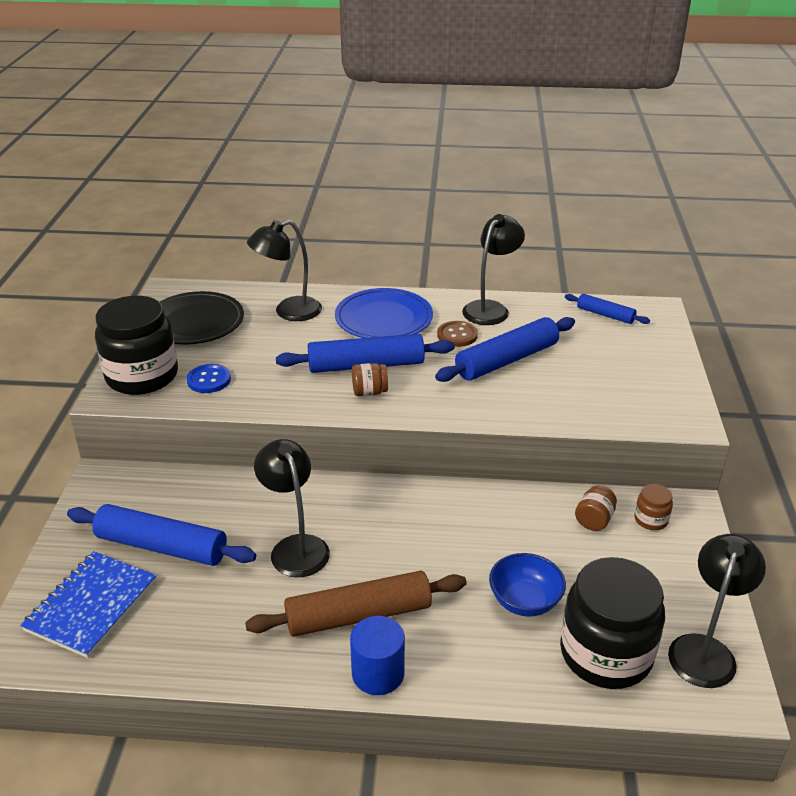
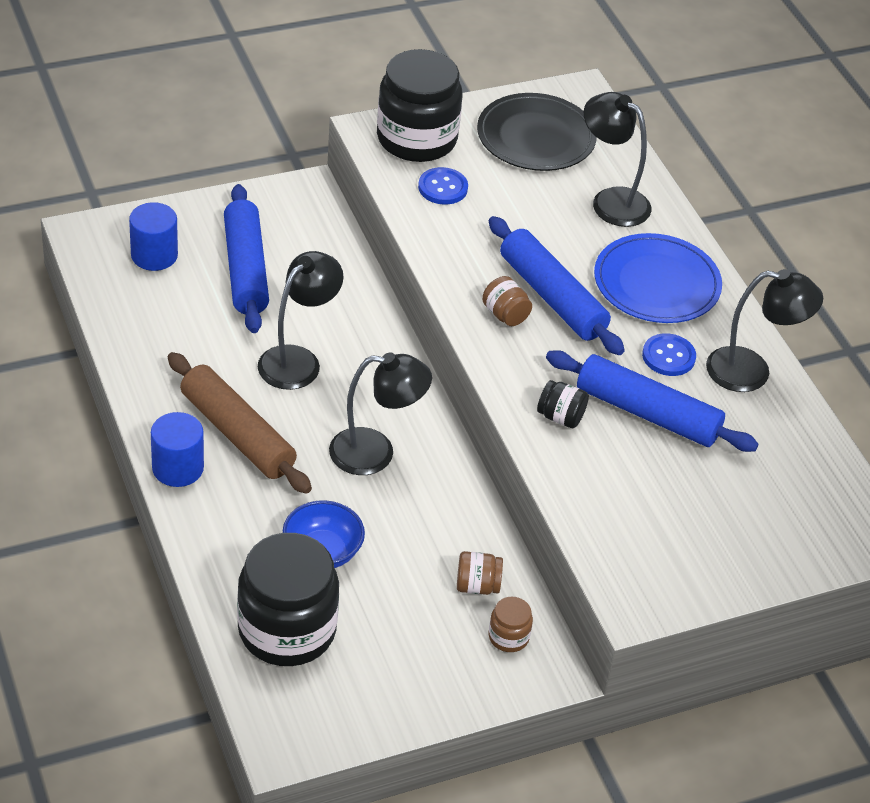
camera: 60 degrees right, 10 degrees up
(91, 606) = (154, 255): blue notebook -> blue cylinder
(457, 335) = (668, 356): brown button -> blue button
(491, 398) = (560, 417): none -> black jar
(605, 315) = (822, 486): blue rolling pin -> none
(705, 650) = (334, 710): black lamp -> black lamp (376, 453)

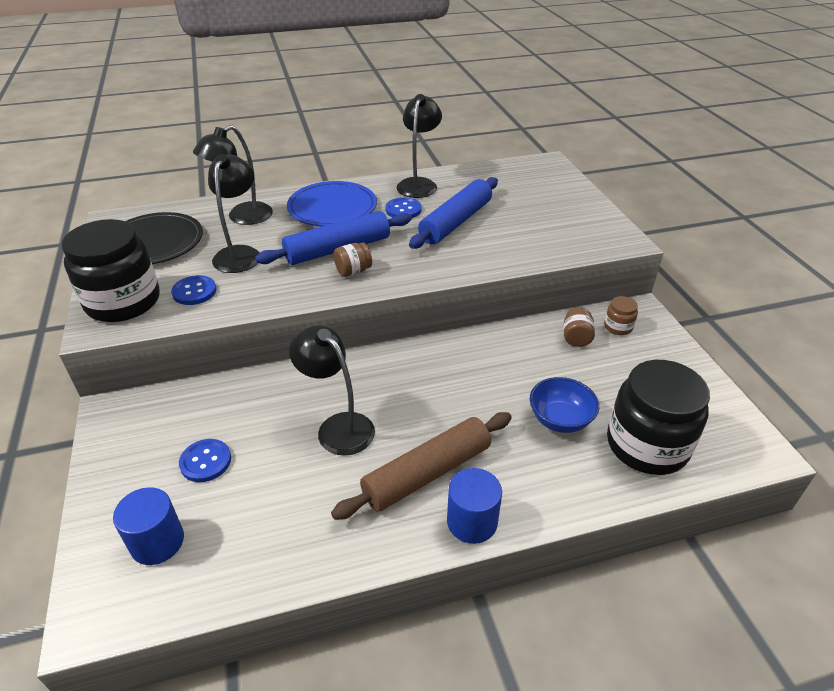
camera: 80 degrees left, 5 degrees down
(245, 269) = (205, 461): blue rolling pin -> blue button
(376, 453) = (450, 382): black lamp -> black lamp (240, 253)
(560, 417) = (460, 255): black jar -> none

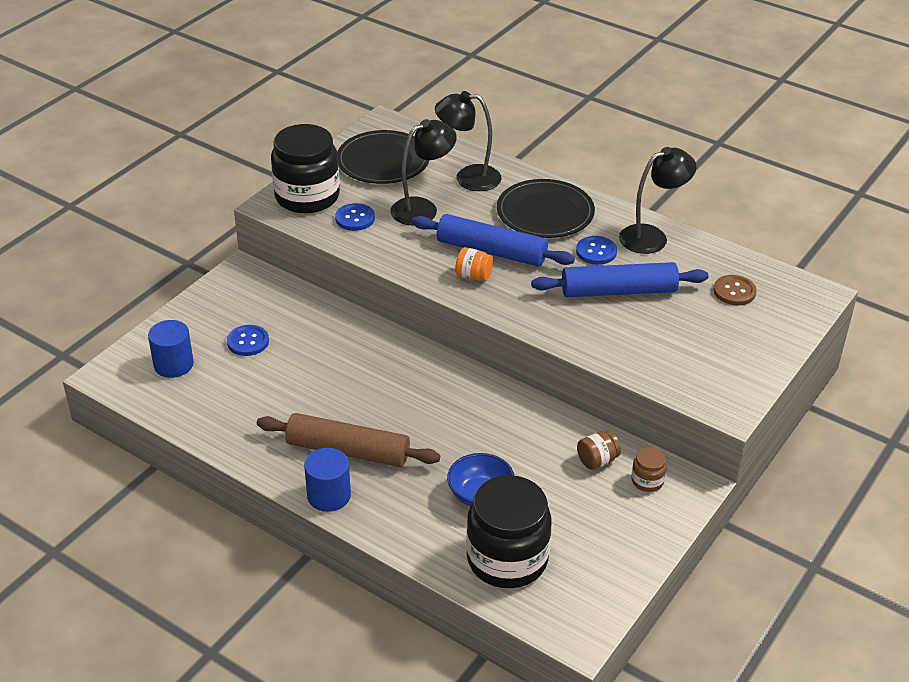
camera: 50 degrees right, 0 degrees up
(332, 208) = (545, 213): blue plate -> black plate
(338, 426) = (342, 382): black lamp -> none
(353, 271) = (473, 276): brown jar -> orange jar
(512, 184) = (734, 291): none -> brown button

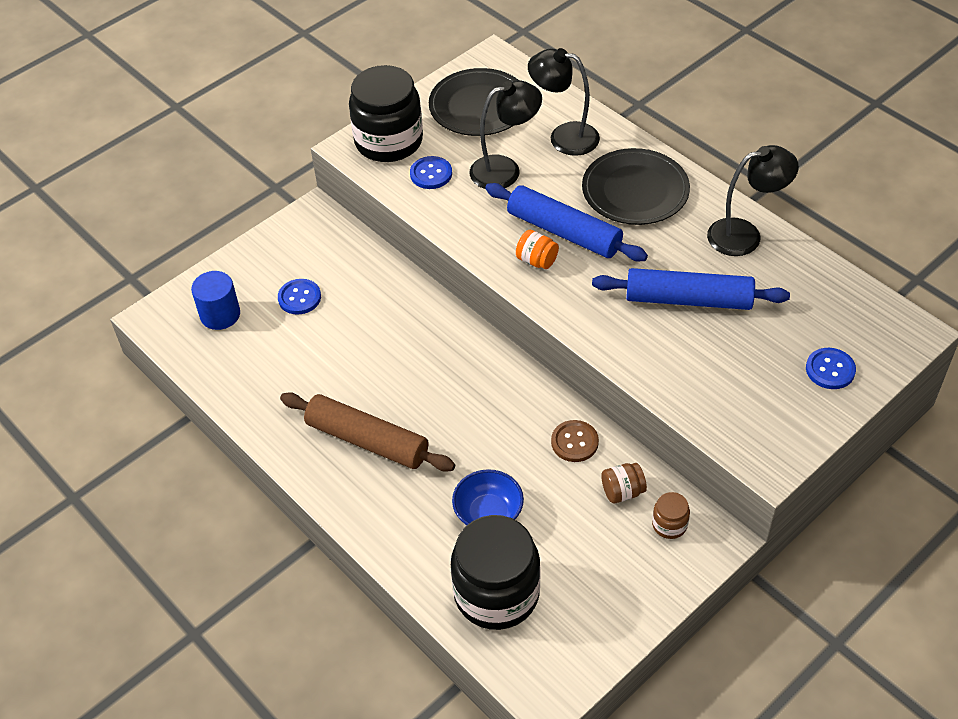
camera: 15 degrees right, 10 degrees up
(329, 495) = (335, 490): blue cylinder -> none
(596, 252) = (677, 246): blue button -> blue button (830, 370)
(734, 291) = (818, 317): brown button -> brown button (574, 442)

